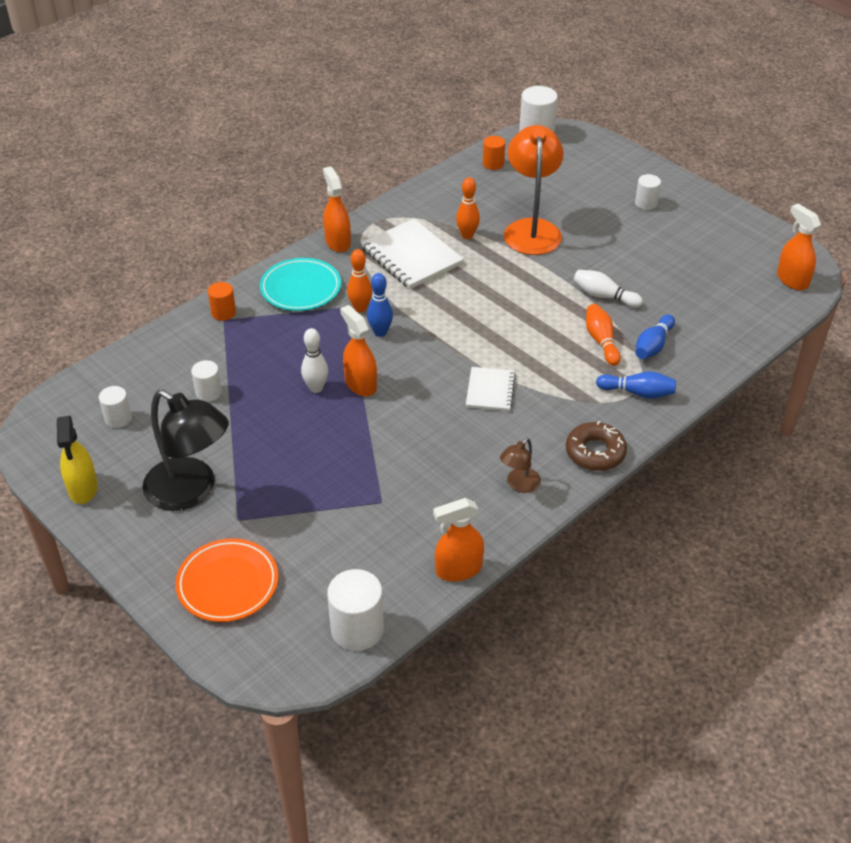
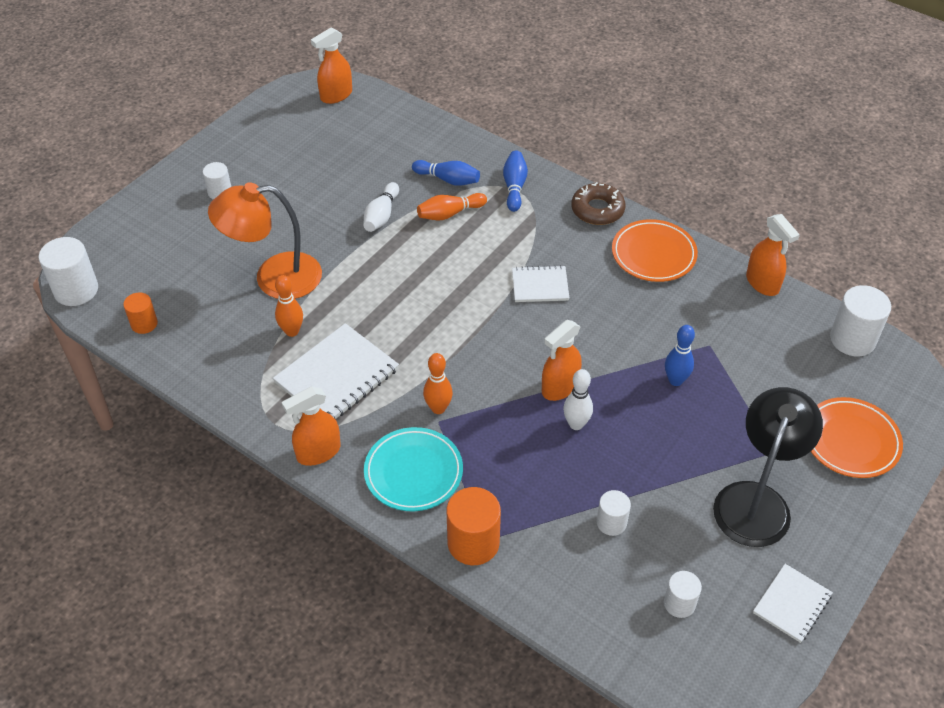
camera: 100 degrees left, 5 degrees up
(83, 489) = (792, 604): yellow spray bottle -> white notebook
(223, 312) = (473, 543): orange cylinder -> orange cylinder, size x1.69
(380, 332) = (475, 384): blue bowling pin -> blue bowling pin (675, 380)
(519, 485) = (653, 254): brown lamp -> orange plate

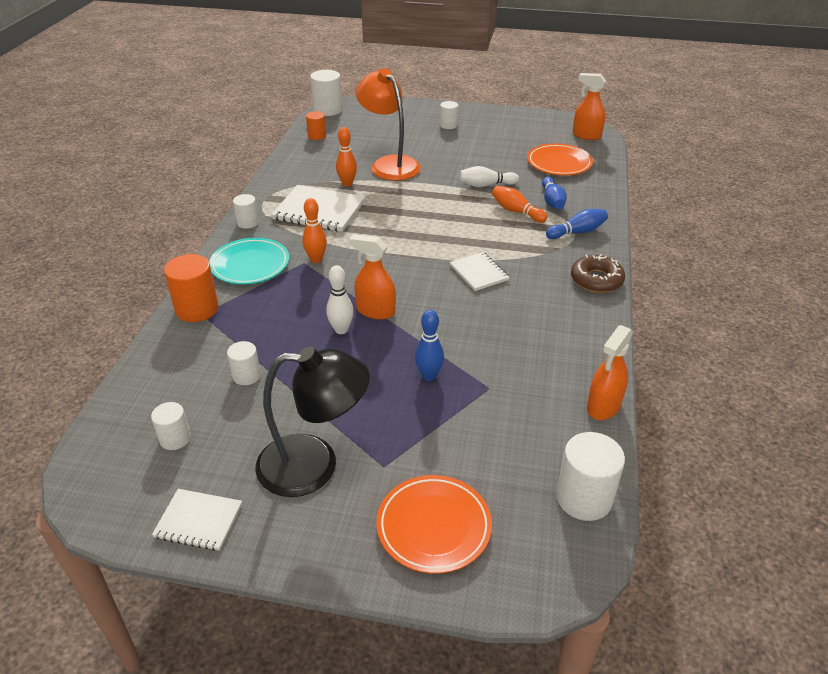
camera: 65 degrees right, 10 degrees down
(318, 452) = (248, 223): orange spray bottle -> white cylinder
(653, 254) = (573, 325): orange plate -> orange plate (559, 163)

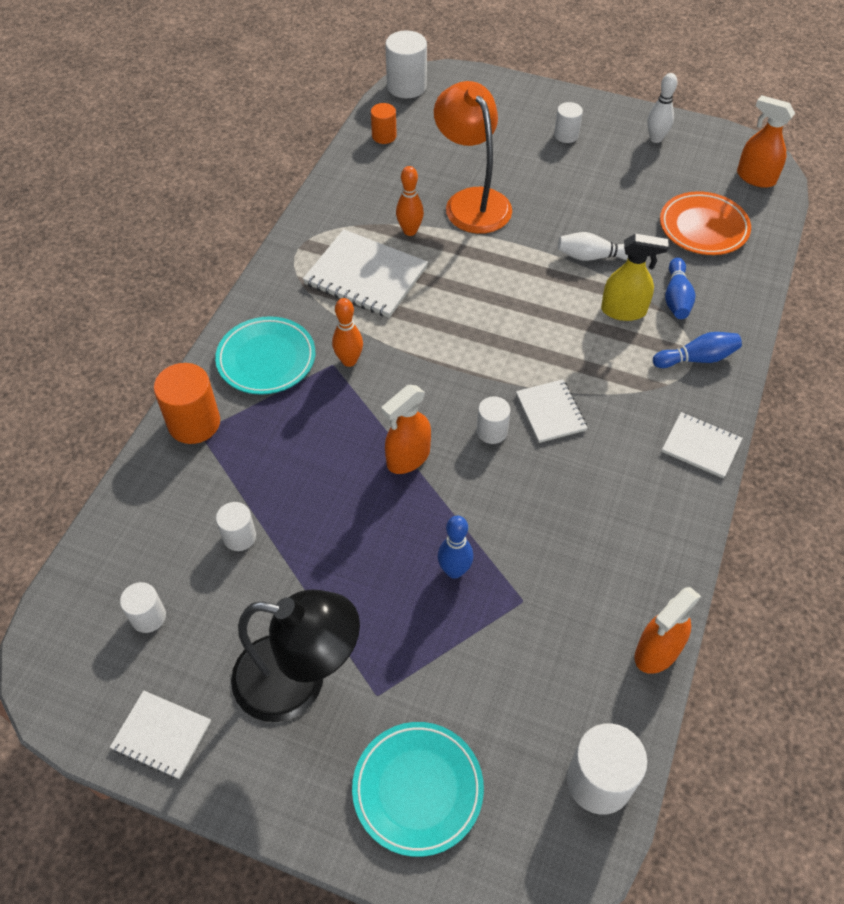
camera: 10 degrees right, 15 degrees up
(248, 223) = (273, 285): white cylinder -> white cylinder (492, 431)
(341, 330) = (361, 482): white bowling pin -> white bowling pin (655, 138)
(375, 311) = (408, 458): orange spray bottle -> orange spray bottle turned 75 degrees counterclockwise
(434, 526) = (418, 789): orange plate -> turquoise plate
(516, 211) = (624, 311): orange bowling pin -> yellow spray bottle
(596, 280) = (701, 446): brown donut -> white notebook

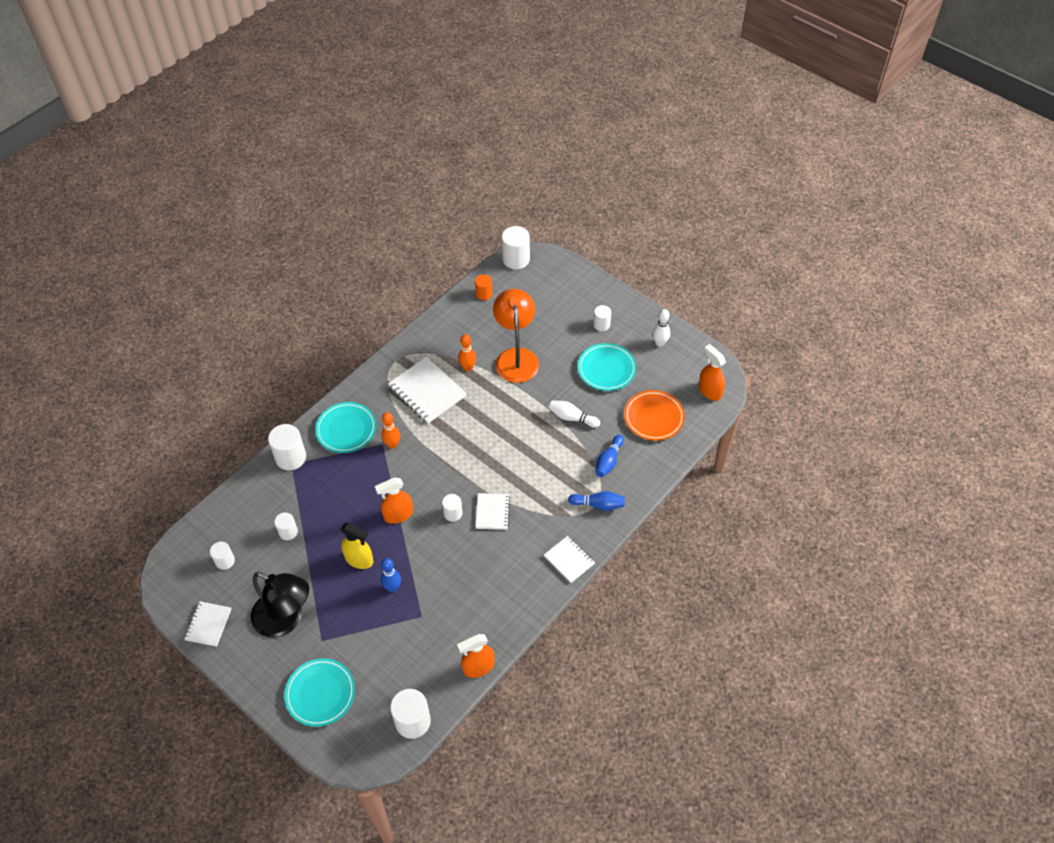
camera: 20 degrees right, 0 degrees up
(161, 735) = (208, 624): white notebook -> white notebook turned 60 degrees clockwise
(194, 423) = (291, 457): orange cylinder -> white cylinder
(604, 186) = (606, 369): none -> turquoise plate
(624, 311) = (571, 460): yellow spray bottle -> yellow spray bottle (359, 559)

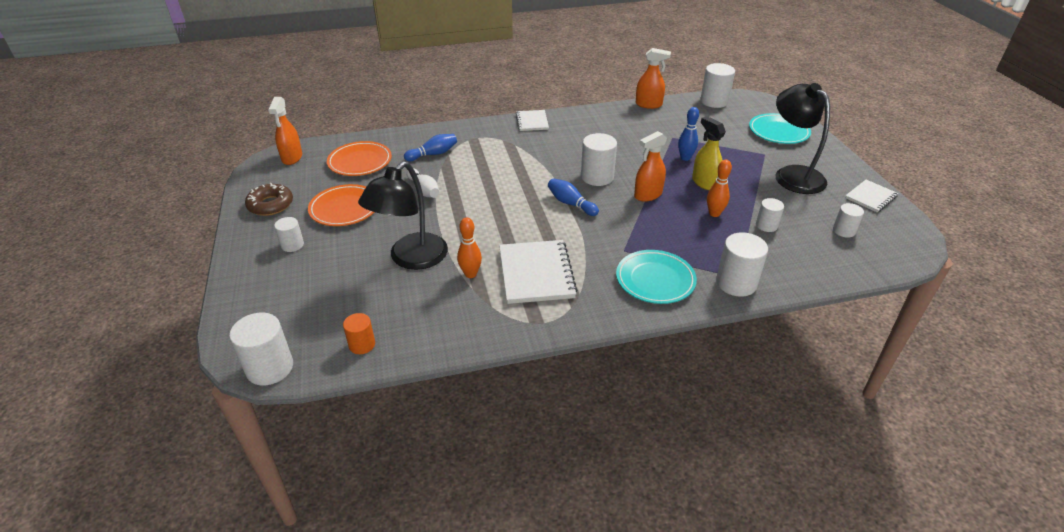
camera: 145 degrees left, 15 degrees down
(392, 444) = (613, 245): orange bowling pin -> orange bowling pin (714, 213)
(398, 515) = (648, 195): orange spray bottle -> orange spray bottle turned 135 degrees clockwise
(453, 513) = (597, 177): white cylinder -> white cylinder, size x1.69
(492, 512) = (562, 165): white notebook -> none
(516, 357) = (411, 259): orange lamp -> black lamp
(598, 504) = (475, 137): blue bowling pin -> blue bowling pin (571, 204)
(606, 369) = (345, 209): turquoise plate -> orange plate
(659, 343) = (270, 205): white bowling pin -> brown donut

